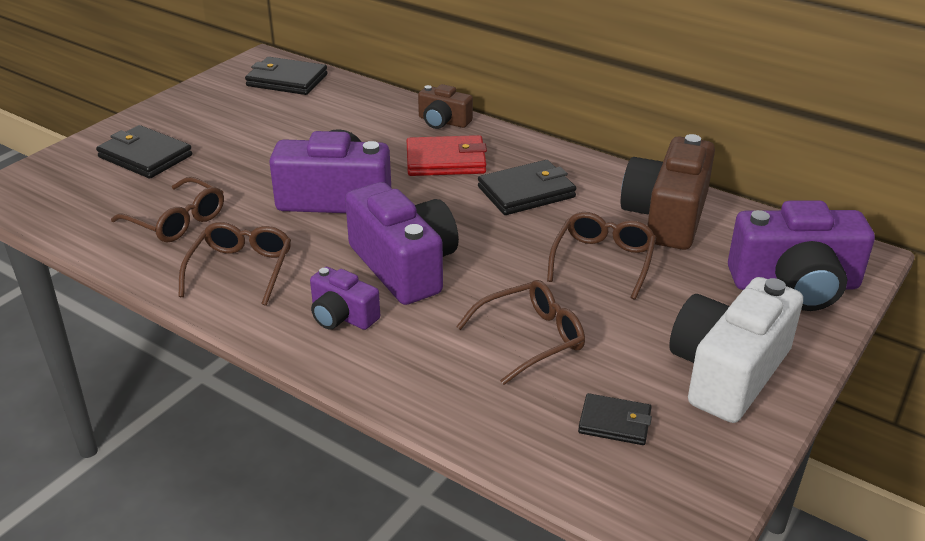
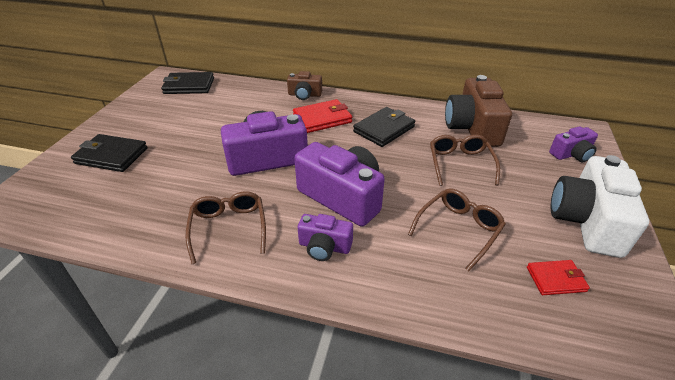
camera: 20 degrees left, 5 degrees up
(178, 221) = (160, 200): brown glasses -> none
(615, 422) = (556, 279): black wallet -> red wallet
(795, 285) = (571, 154): purple camera -> purple camera, size x0.54

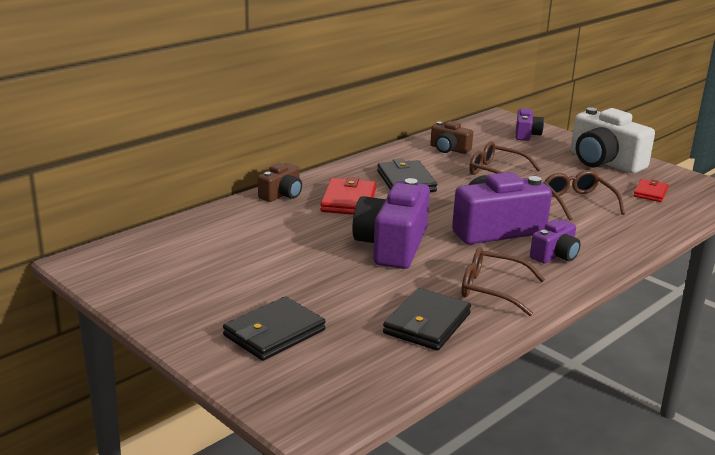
camera: 60 degrees left, 15 degrees down
(189, 86) = (146, 252): black wallet -> black wallet (427, 323)
(472, 128) = (449, 149): brown camera -> brown camera, size x0.54

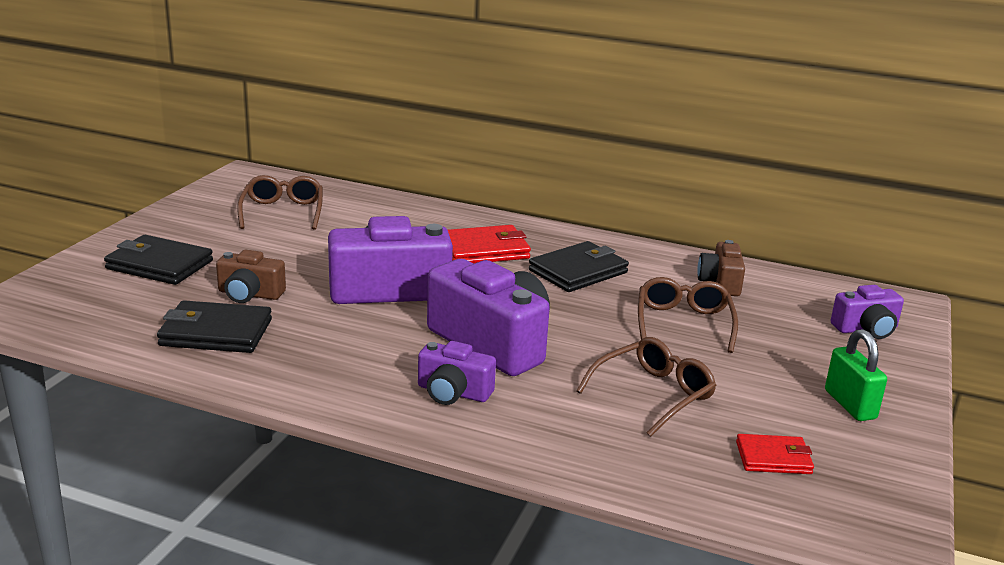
camera: 65 degrees right, 0 degrees up
(282, 195) = (463, 217): brown camera -> brown camera (249, 294)
(491, 289) = (322, 359): brown glasses -> brown glasses (283, 211)
(604, 162) = (850, 405): white camera -> green padlock

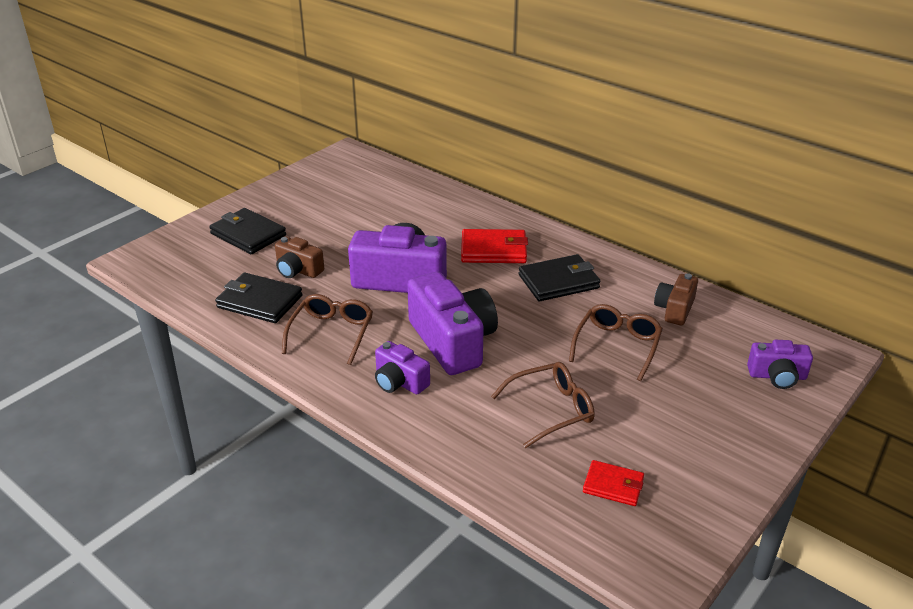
camera: 20 degrees right, 10 degrees up
(283, 211) = (357, 193): brown glasses -> brown glasses (332, 333)
(850, 405) = (711, 448): green padlock -> none

